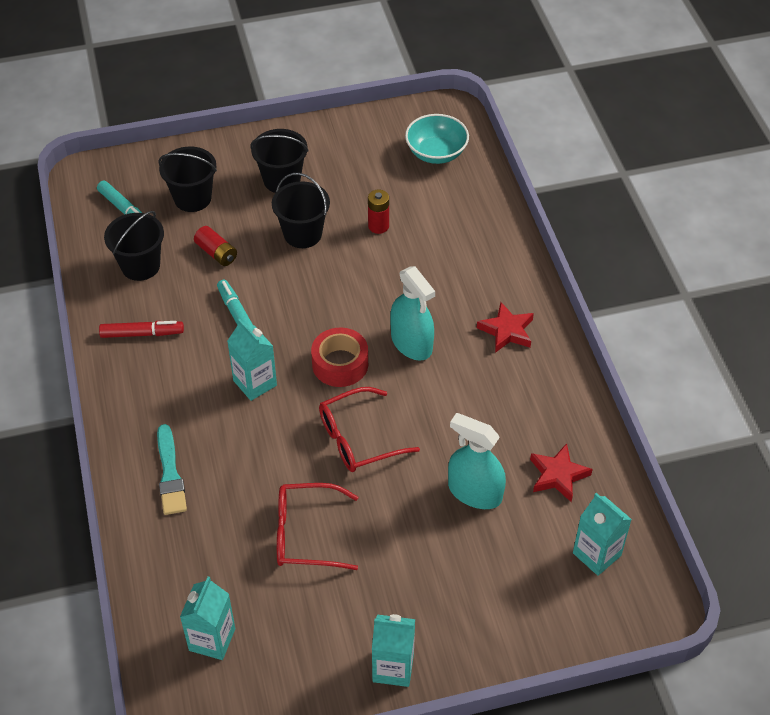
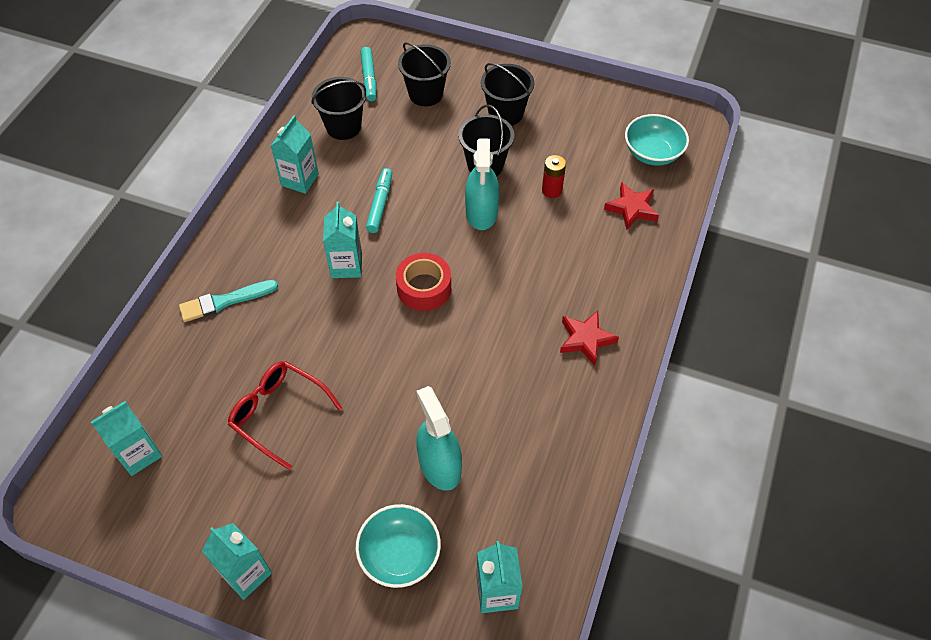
camera: 35 degrees right, 5 degrees up
(142, 334) = (300, 180): red marker -> turquoise carton
(170, 474) = (224, 301): turquoise brush -> turquoise brush turned 45 degrees clockwise
(216, 253) = (406, 146): red battery -> none
(358, 439) = (385, 359): red glasses -> none
(411, 343) = (496, 303): turquoise spray bottle -> turquoise spray bottle (481, 212)
(502, 575) = (400, 555): none -> turquoise bowl
(558, 475) = (523, 496): red star -> red star (631, 208)

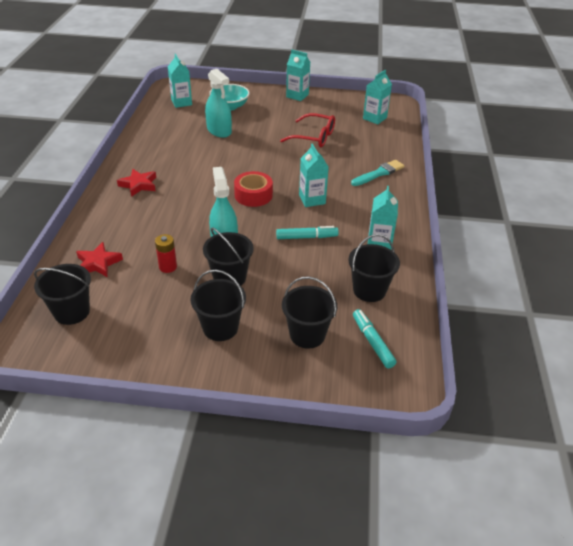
camera: 165 degrees right, 15 degrees down
(380, 204) = (306, 237): turquoise marker -> turquoise marker turned 90 degrees counterclockwise
(652, 153) = (72, 312): turquoise bowl -> black bucket

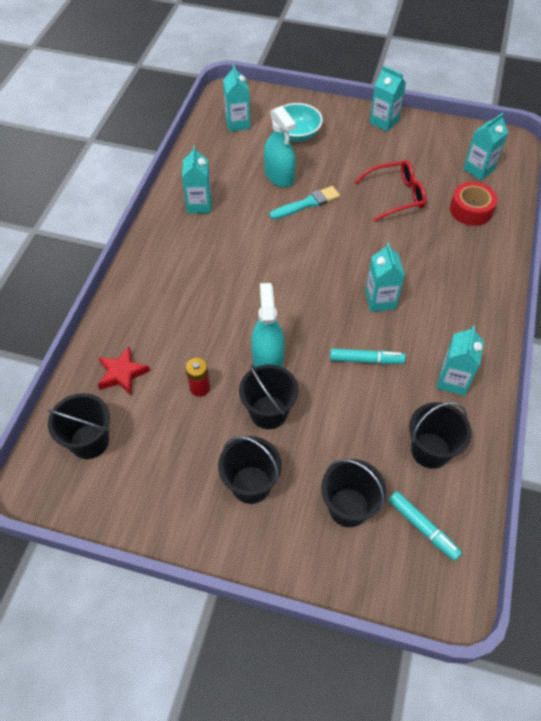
camera: 10 degrees right, 15 degrees up
(139, 185) = (176, 257): red star -> none
(155, 152) = (199, 204): none -> turquoise carton
(253, 195) = (310, 286): red tape -> red tape (471, 210)
(314, 137) = (396, 196): red glasses -> red glasses turned 45 degrees counterclockwise
(372, 342) = (422, 528): turquoise marker -> turquoise marker turned 150 degrees clockwise
(379, 173) = (470, 265): turquoise brush -> turquoise brush (307, 203)

